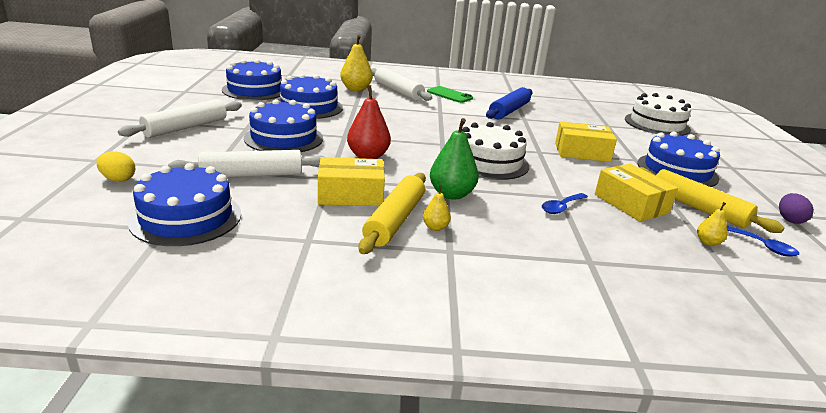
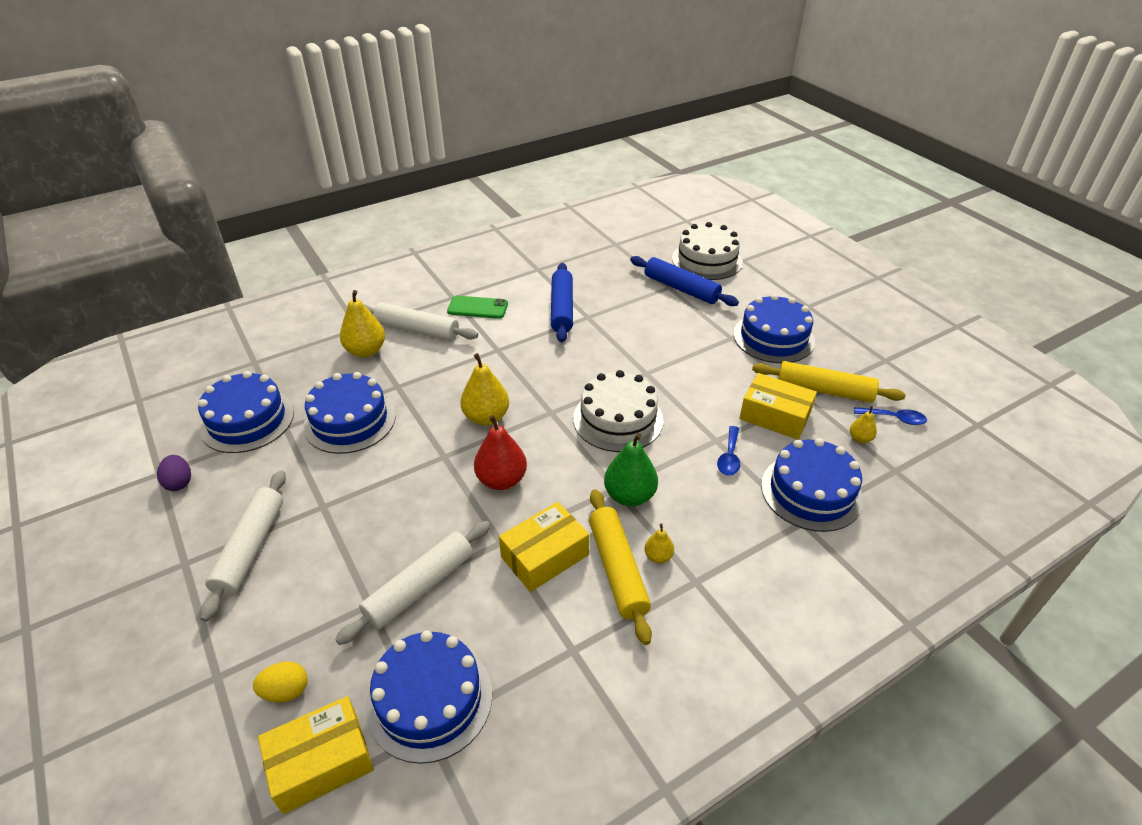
camera: 30 degrees left, 15 degrees up
(284, 138) = (384, 500): blue cake -> blue cake (811, 492)
(394, 132) = (486, 417): none -> yellow pear
(582, 152) = (681, 352): yellow box -> yellow box (321, 762)
(618, 129) = (681, 289): none -> blue rolling pin
(789, 220) = (891, 367): purple egg -> purple egg (179, 482)

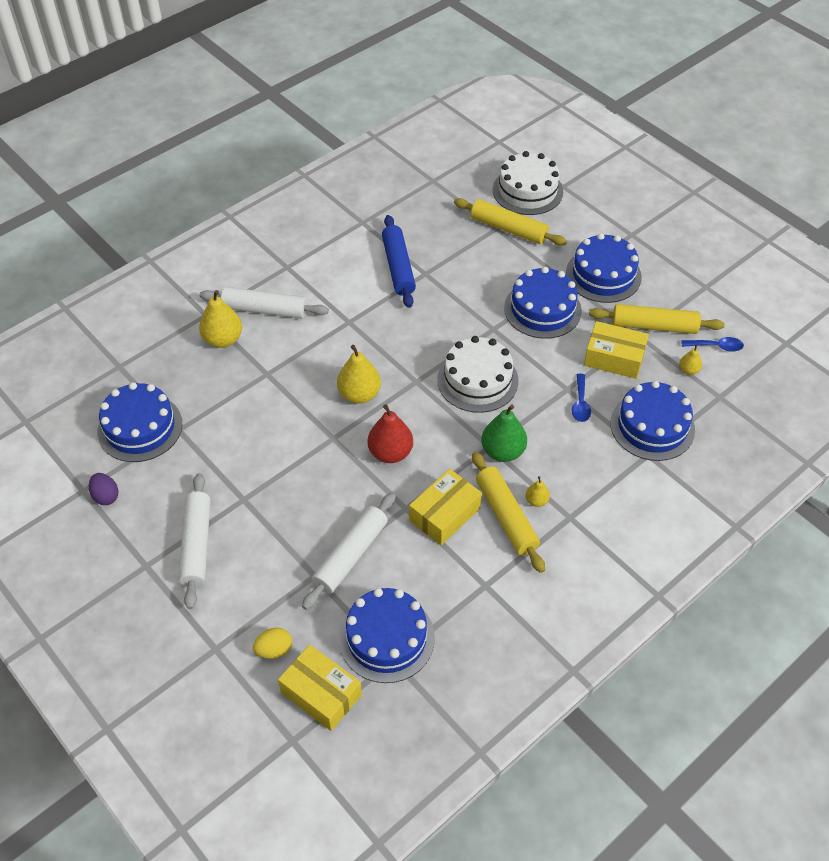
camera: 10 degrees left, 10 degrees up
(321, 762) = (321, 693): yellow box -> yellow box turned 75 degrees clockwise
(350, 420) = (236, 415): blue cake -> blue cake (542, 309)
(477, 308) = (316, 276): green phone -> none
(681, 289) = (508, 229): blue rolling pin -> yellow rolling pin

